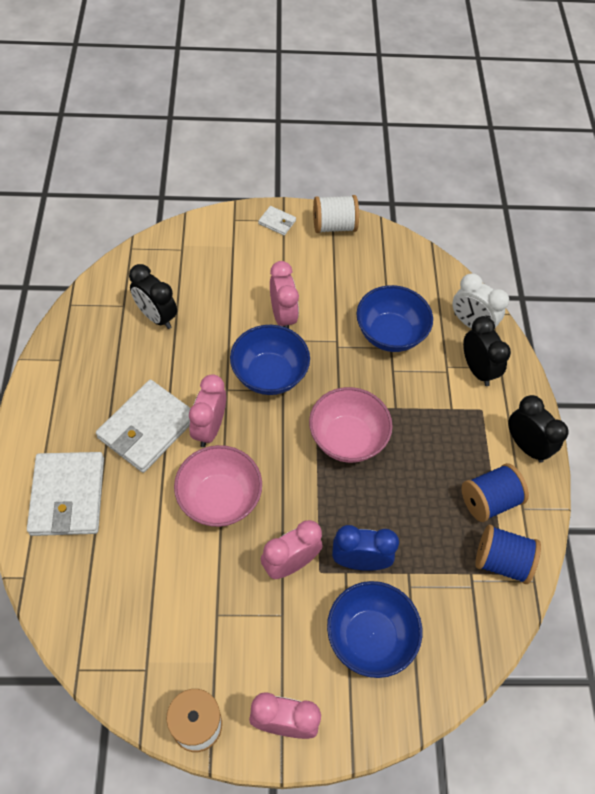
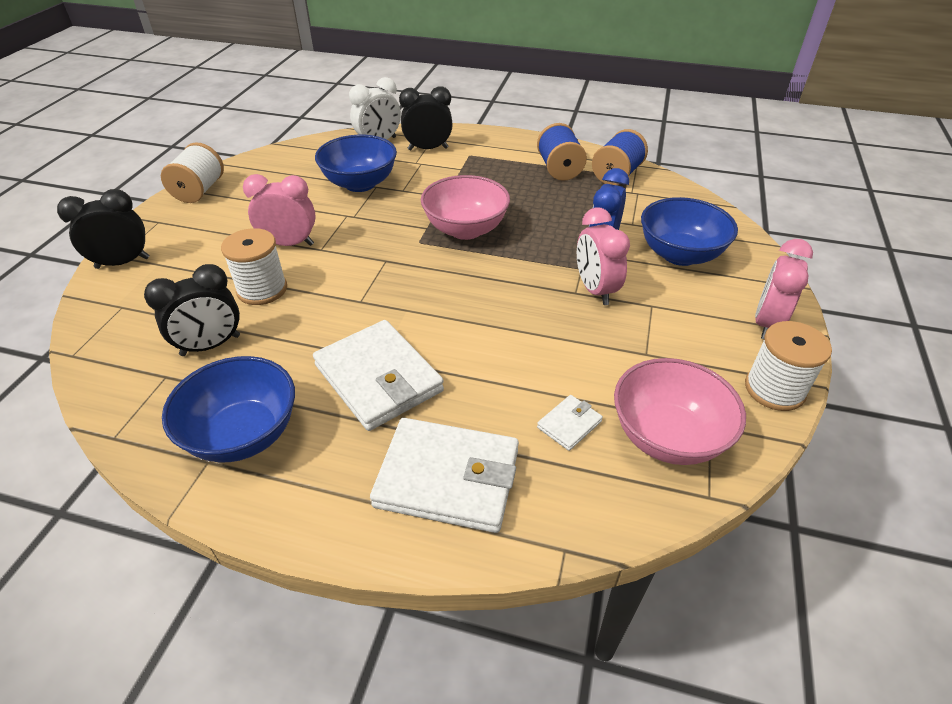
camera: 70 degrees left, 15 degrees down
(209, 428) = (406, 323): pink clock -> none
(219, 498) = (503, 329): pink bowl -> pink bowl (667, 436)
(222, 321) = (262, 289): none -> white spool
(269, 375) = (360, 266): blue bowl -> blue bowl (243, 434)
(277, 222) = (155, 226): white wallet -> white wallet (569, 424)
(526, 446) = (514, 143): black clock -> black clock (123, 263)

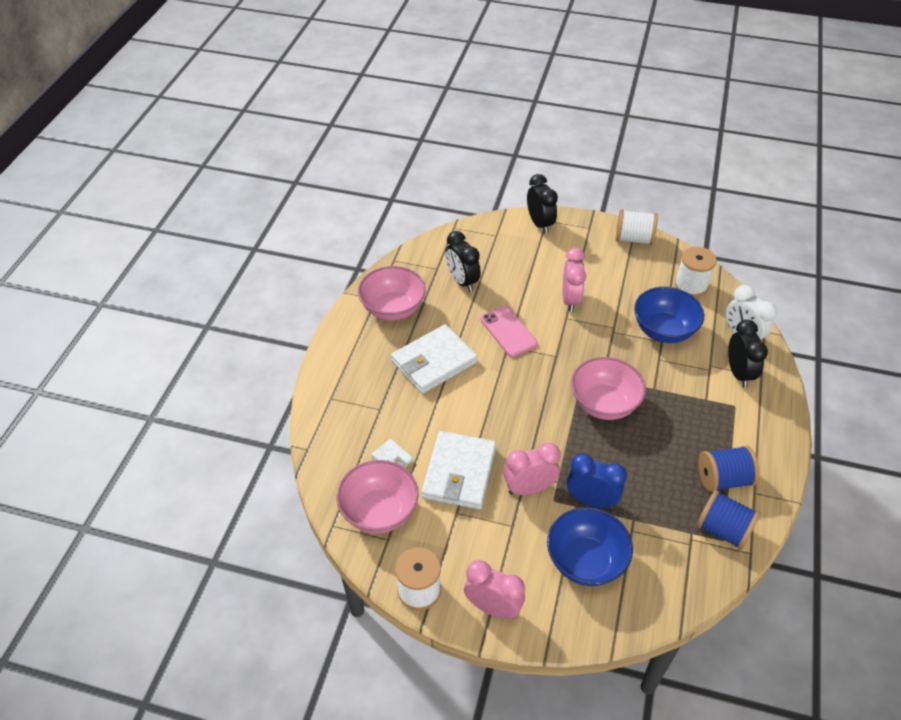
camera: 90 degrees right, 5 degrees up
(243, 434) = (393, 309): blue bowl -> pink bowl
(262, 289) = (517, 294): white spool -> white spool (691, 285)
(333, 299) = (508, 331): none -> pink phone
(447, 478) = (357, 398): white wallet -> white wallet (459, 473)

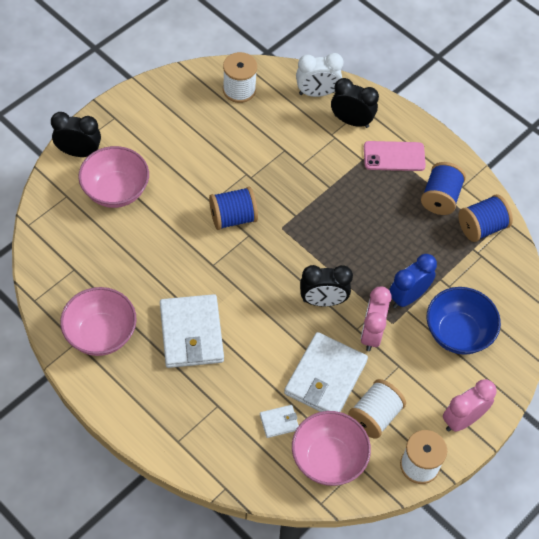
camera: 65 degrees left, 10 degrees up
(459, 473) = (325, 377): white wallet -> white wallet turned 75 degrees clockwise
(462, 281) = (107, 257): black clock -> black clock (323, 301)
(508, 331) = (196, 255): pink phone -> pink phone (394, 156)
(563, 338) = (233, 218): none -> blue spool
(570, 300) = (192, 186): pink clock -> none
(604, 404) = (322, 231): pink bowl -> pink bowl (115, 191)
(634, 239) = (154, 94): white spool -> white spool (374, 416)
(663, 330) = (274, 141): blue bowl -> none

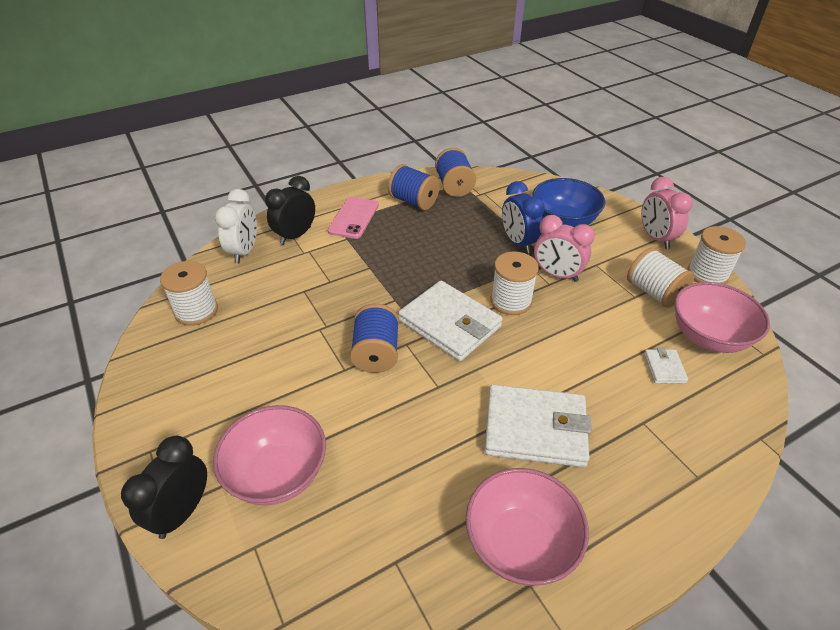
camera: 70 degrees left, 15 degrees down
(323, 301) = (511, 301): black clock -> white spool
(325, 377) = (607, 318): white wallet -> white wallet (449, 324)

